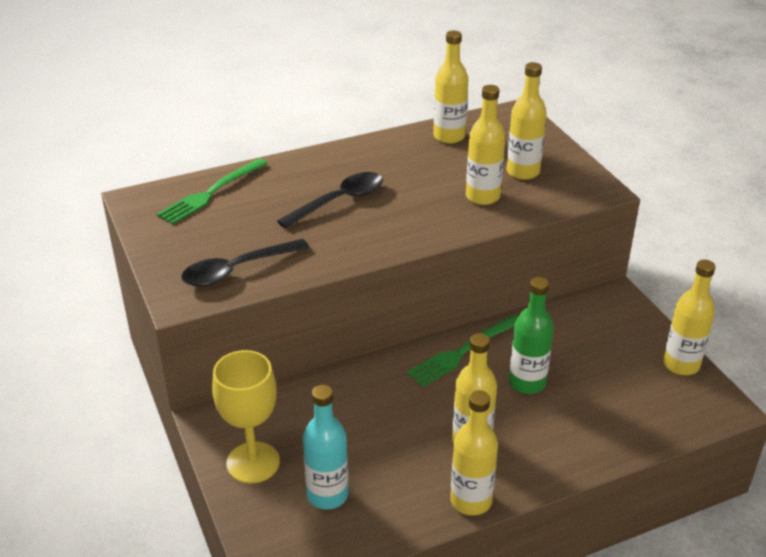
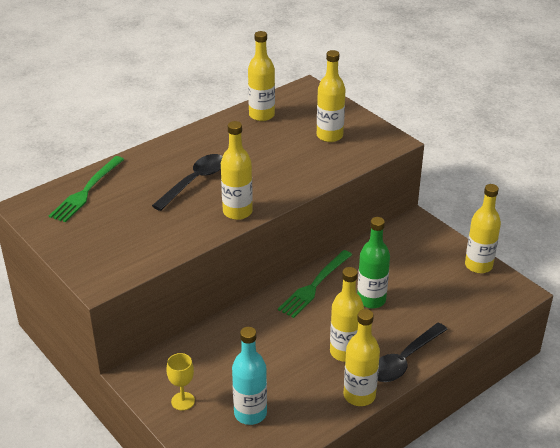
camera: 15 degrees left, 0 degrees up
(237, 270) = (135, 250): black spoon -> black spoon (404, 360)
(253, 462) = (183, 401): yellow goblet -> yellow goblet, size x0.55
(482, 196) = (306, 160): yellow bottle -> yellow bottle (237, 212)

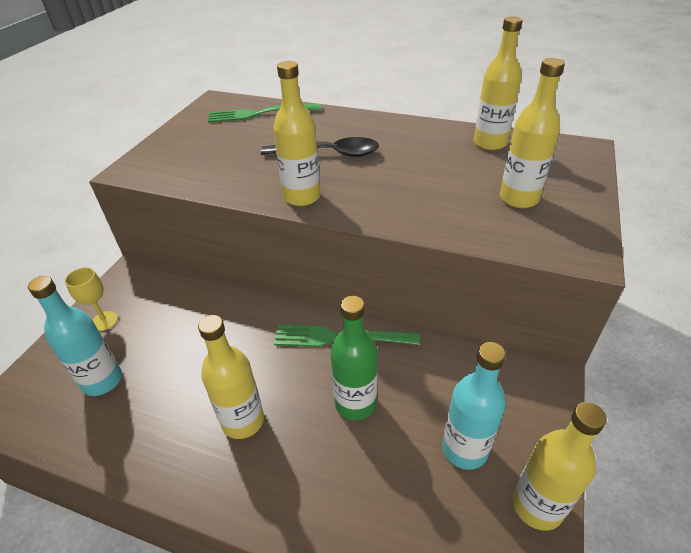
camera: 60 degrees right, 5 degrees up
(359, 395) = (170, 475): yellow bottle -> none
(404, 360) = (263, 498): black spoon -> none
(432, 273) = (464, 449): none -> turquoise bottle

